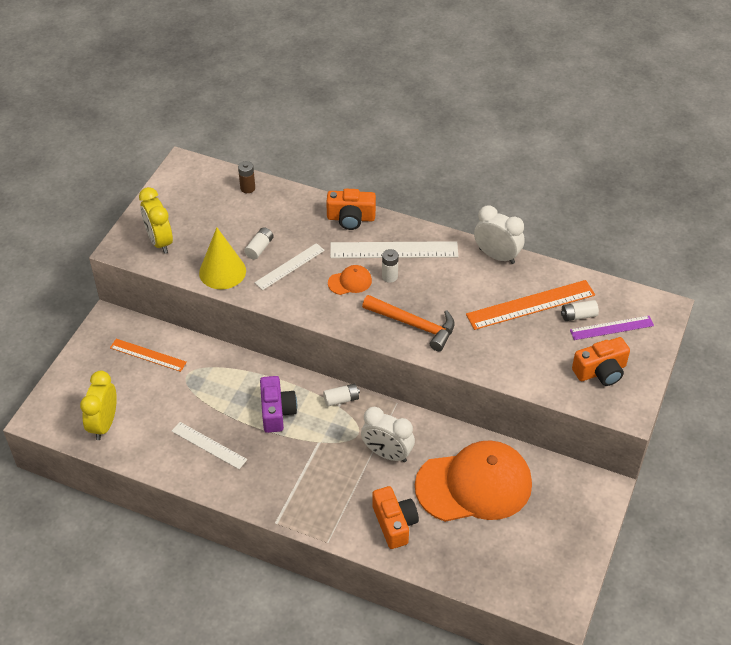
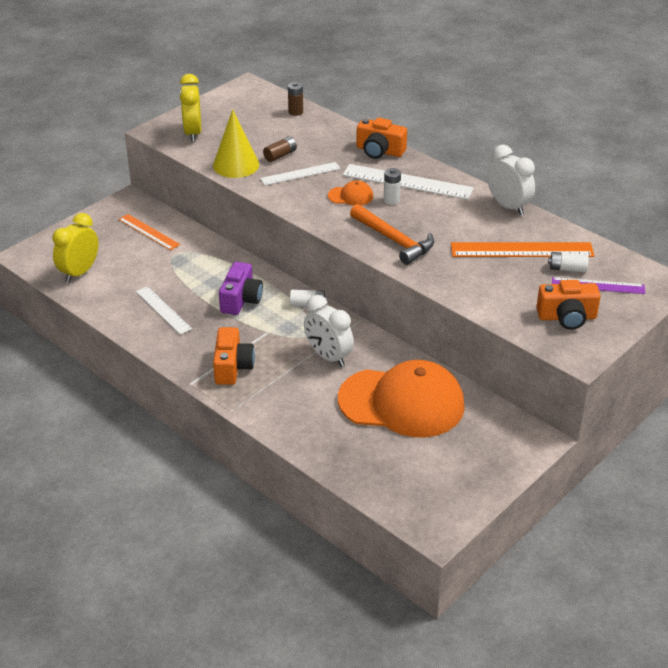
camera: 20 degrees right, 10 degrees down
(259, 248) = (280, 155): white battery -> brown battery
(394, 523) = (304, 413): orange camera -> orange camera (232, 367)

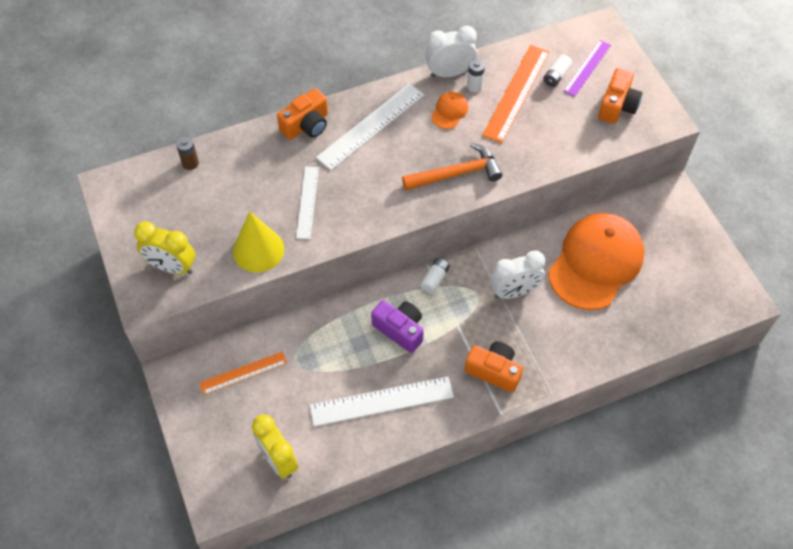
camera: 65 degrees left, 20 degrees up
(163, 310) = (381, 401): white ruler -> white ruler, size x1.60
(280, 155) = (264, 206): brown battery -> none
(350, 196) = (369, 177): orange cap -> orange cap (449, 111)
(391, 200) = (393, 150): white battery -> white battery (474, 86)

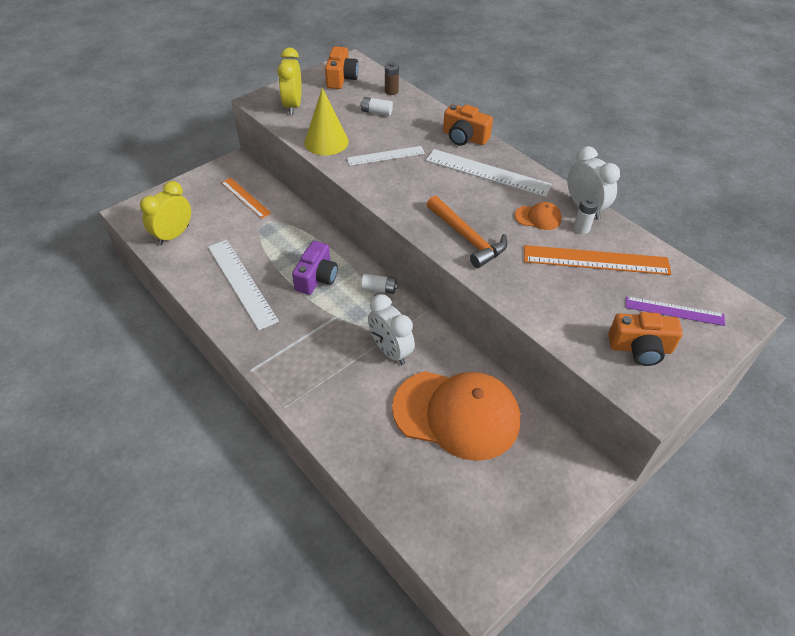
camera: 70 degrees right, 10 degrees down
(494, 371) = (295, 354): orange camera -> orange camera (341, 78)
(556, 76) = (642, 287): white battery -> white battery (376, 112)

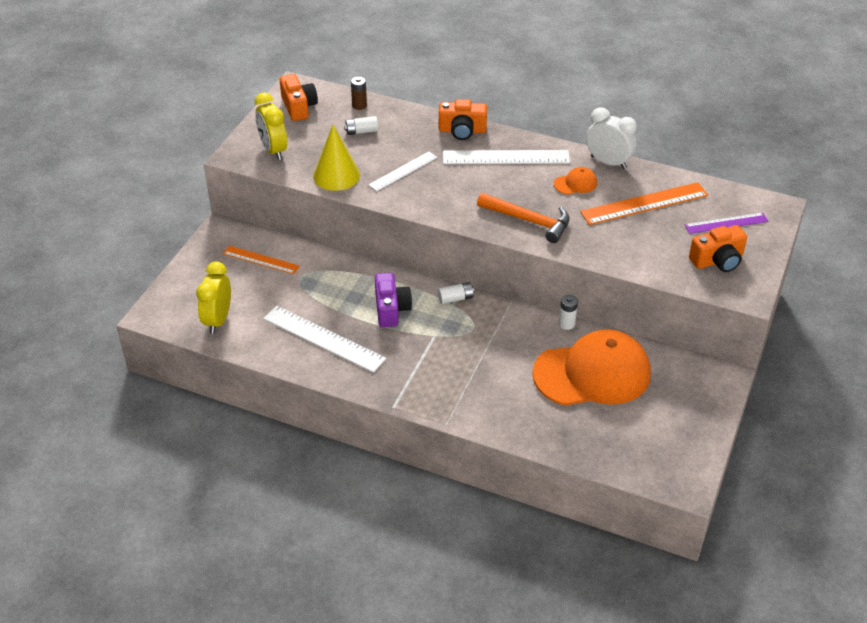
camera: 25 degrees left, 5 degrees down
(390, 351) = (503, 346): white clock -> none
(581, 228) = (616, 181): white battery -> white battery (566, 324)

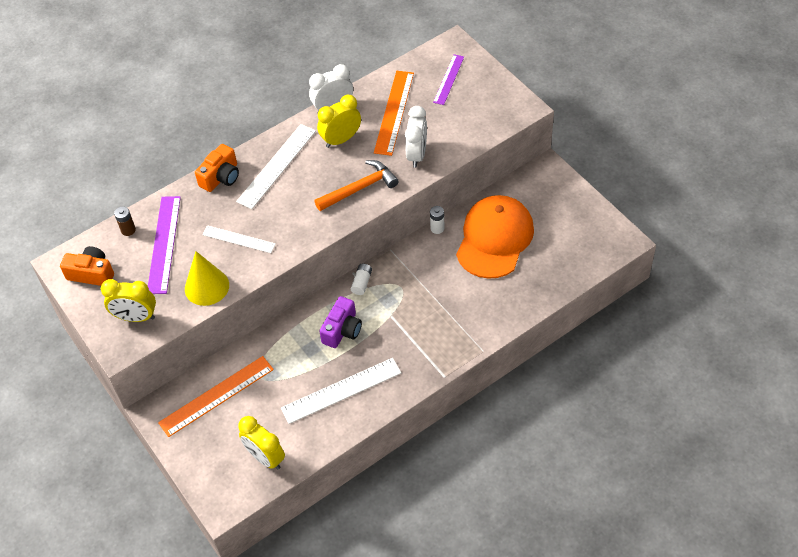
camera: 55 degrees left, 10 degrees up
(261, 260) = (216, 396): orange ruler -> orange ruler, size x1.60
(361, 131) = (164, 244): white battery -> purple ruler
(391, 309) = (342, 330): purple camera -> purple camera turned 90 degrees clockwise
(403, 171) = (239, 239): white ruler -> white ruler turned 60 degrees counterclockwise
(575, 183) = (341, 139): orange cap -> yellow clock
(607, 242) = (417, 155): none -> white clock
(717, 260) = (481, 105): orange camera -> none

